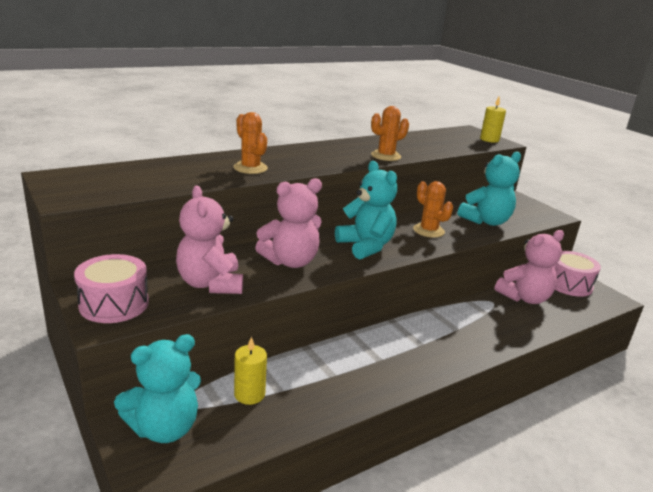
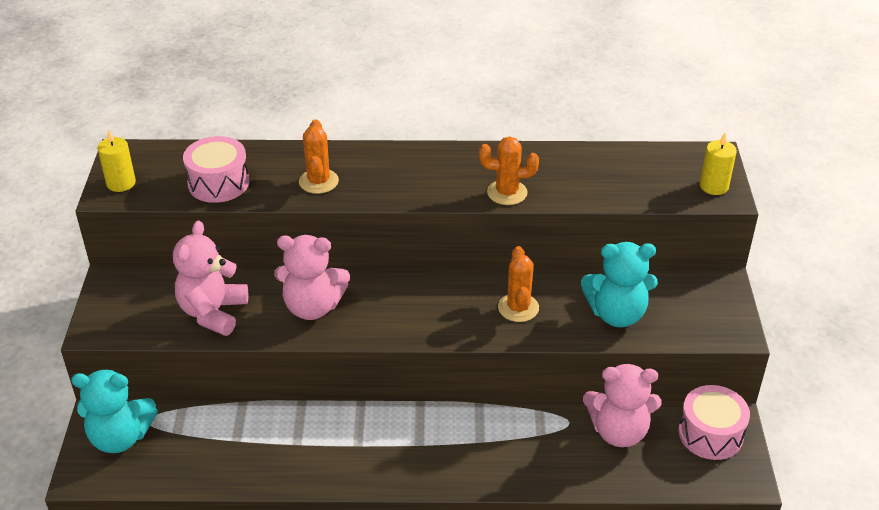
camera: 35 degrees right, 15 degrees up
(114, 304) = (118, 310): pink drum -> pink drum (218, 183)
(249, 394) = (209, 433): yellow candle -> yellow candle (121, 183)
(366, 246) = (414, 310): turquoise teddy bear -> none

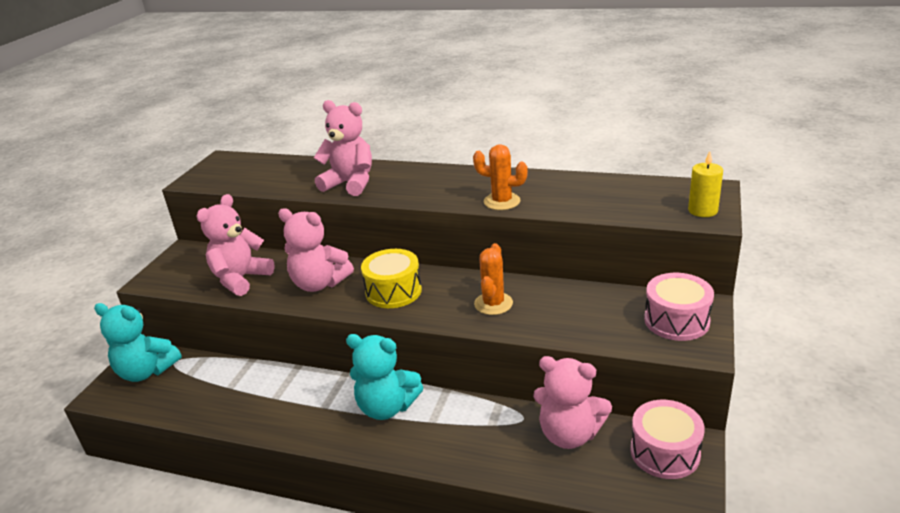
camera: 20 degrees right, 10 degrees down
(121, 183) = (206, 175): yellow candle -> none
(218, 183) = (274, 180): pink drum -> pink drum (676, 320)
(318, 181) = (350, 184): orange cactus -> pink teddy bear
(403, 306) = (393, 291): none -> yellow drum
(617, 314) = (584, 319): turquoise teddy bear -> turquoise teddy bear (387, 407)

